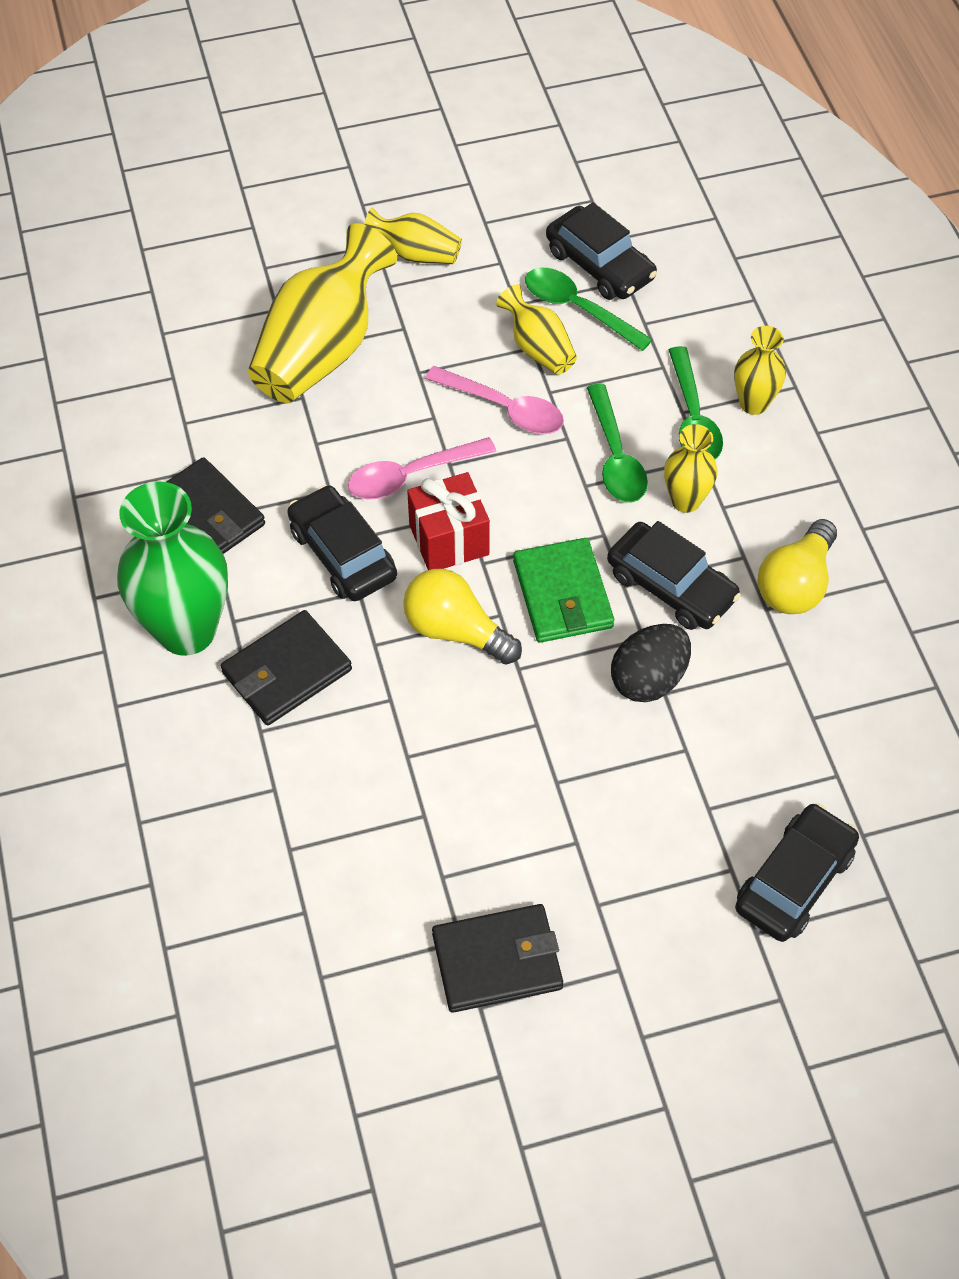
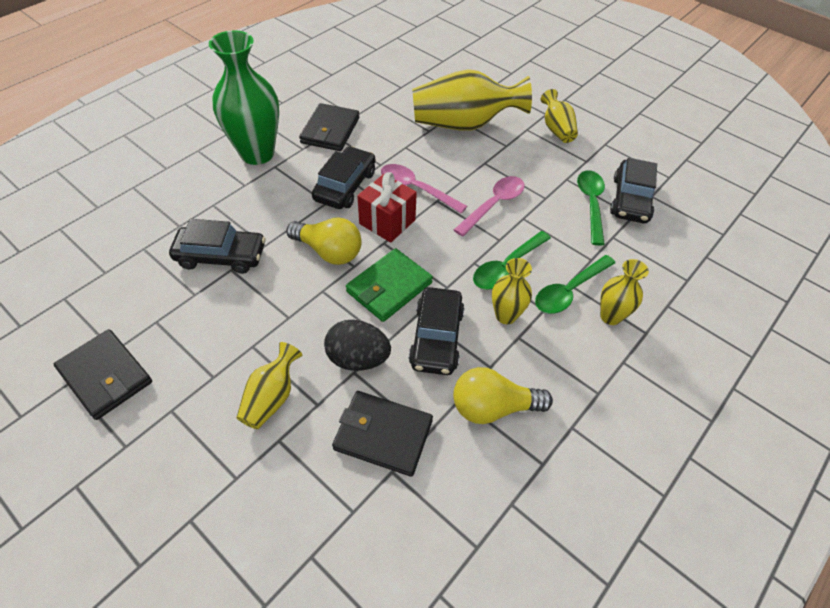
camera: 55 degrees right, 5 degrees down
(286, 671) = (256, 198): black wallet -> black wallet (383, 435)
(455, 630) = (329, 251): yellow light bulb -> yellow light bulb turned 120 degrees clockwise
(504, 408) = (493, 205): pink spoon -> pink spoon turned 135 degrees counterclockwise
(538, 348) = (547, 200): yellow vase -> yellow vase (271, 397)
(794, 880) = (246, 526): black car -> black car (221, 256)

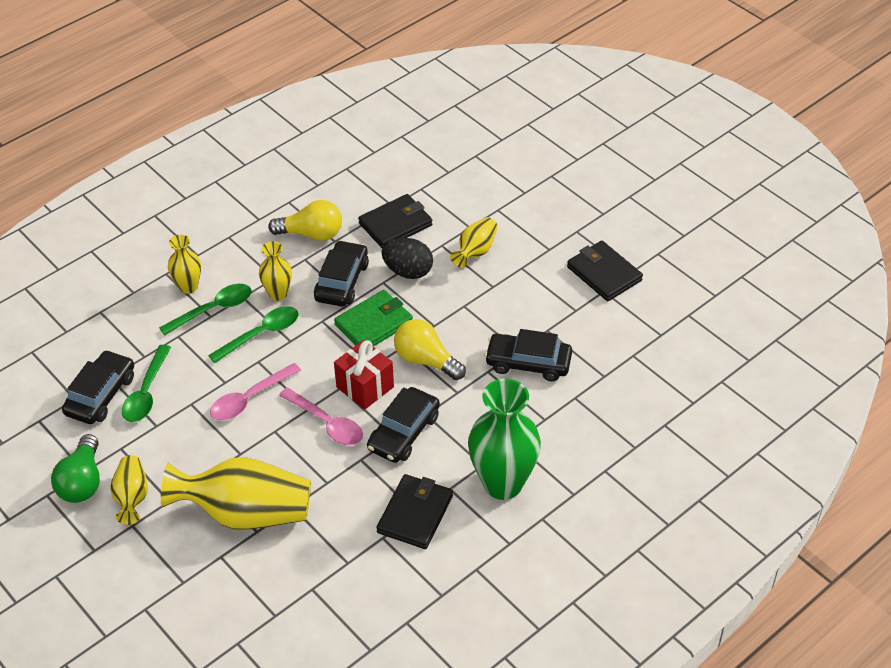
camera: 170 degrees left, 5 degrees down
(383, 435) = (395, 224): black wallet -> black wallet turned 60 degrees counterclockwise
(601, 137) = (82, 482): none -> green light bulb

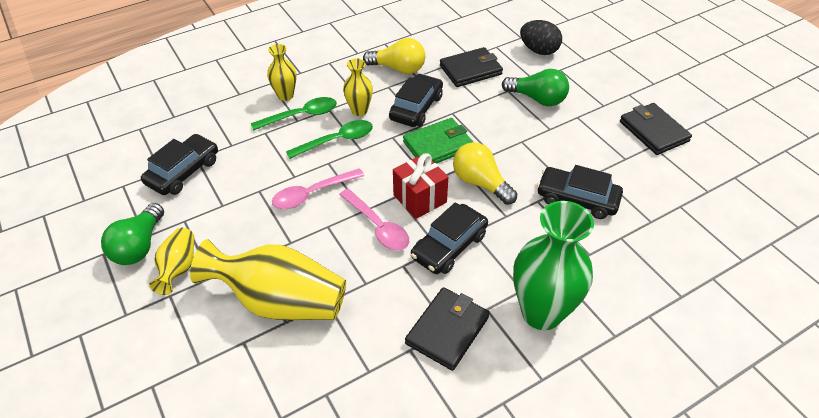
camera: 10 degrees right, 0 degrees up
(146, 392) = (223, 175): green spoon -> none
(408, 271) = (475, 107): black egg -> black egg (538, 50)
(475, 251) = (537, 99): yellow vase -> green light bulb

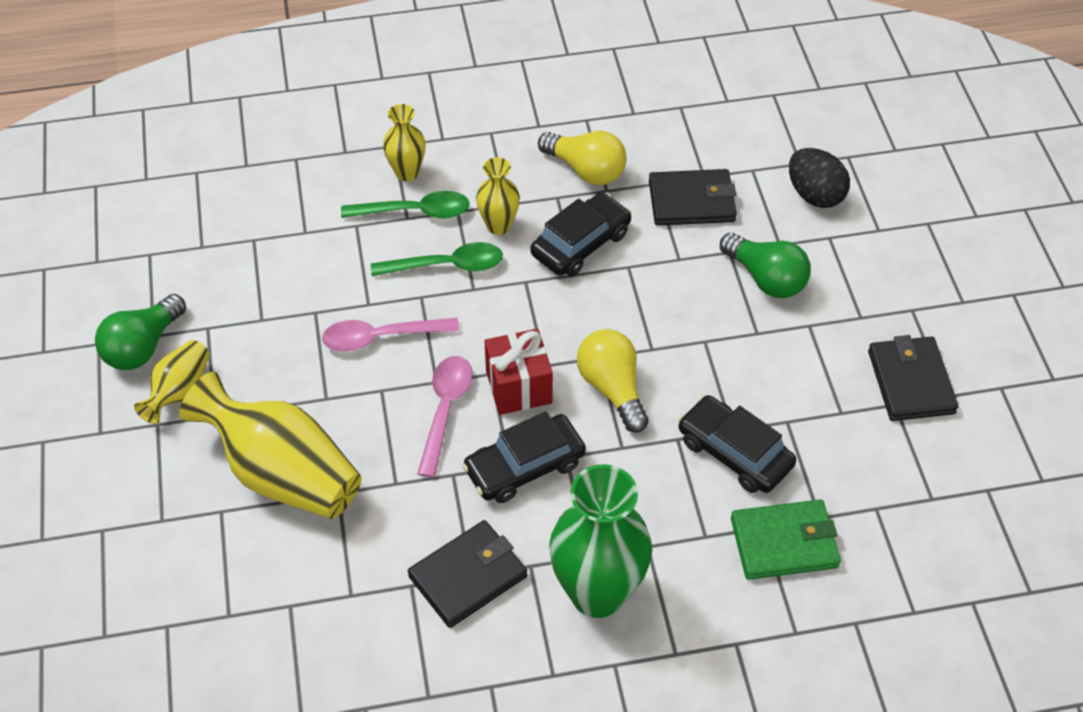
camera: 20 degrees right, 5 degrees up
(183, 172) = (230, 255): black car -> none
(377, 226) = (445, 410): pink spoon -> pink spoon turned 150 degrees counterclockwise
(438, 145) = (582, 313): green wallet -> green wallet (784, 542)

